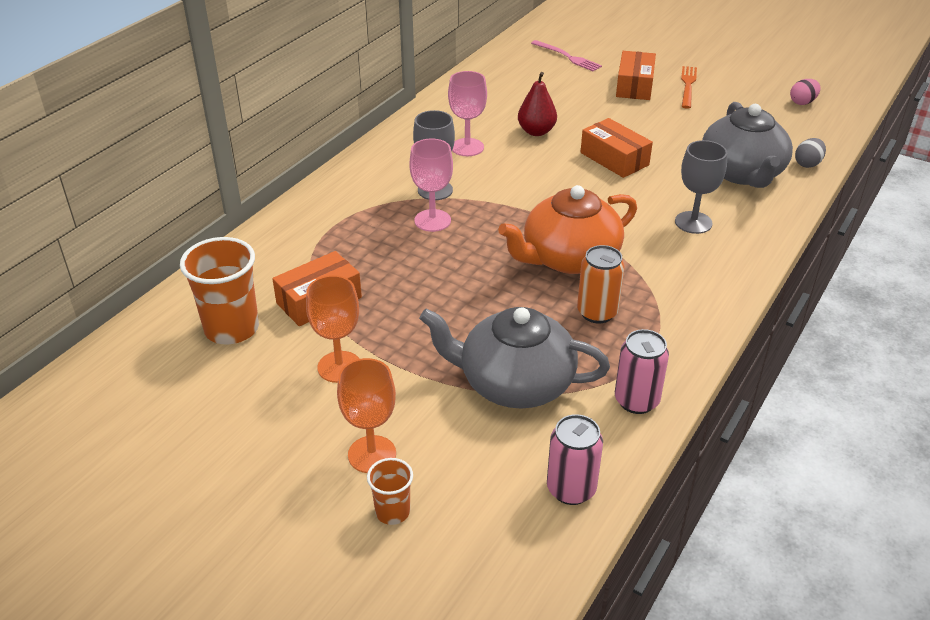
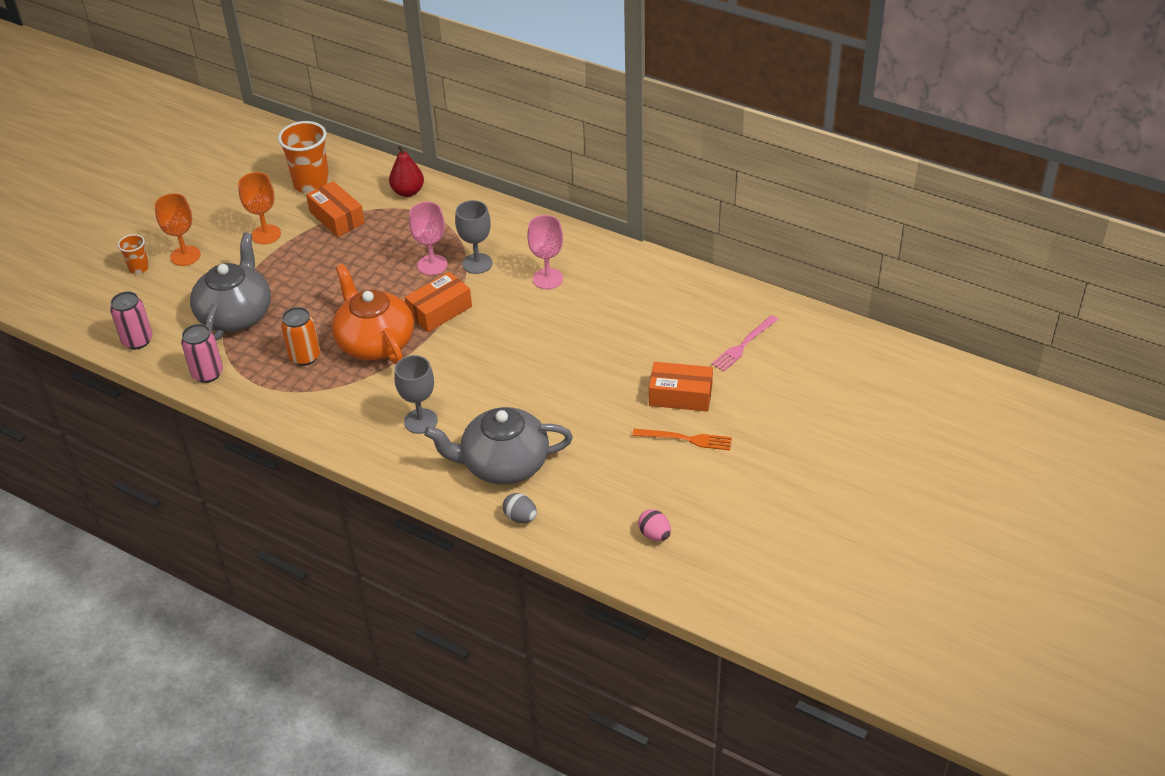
camera: 90 degrees right, 5 degrees up
(536, 131) = (578, 322): red pear -> red pear (408, 192)
(614, 159) = (529, 374): orange box -> orange box (439, 311)

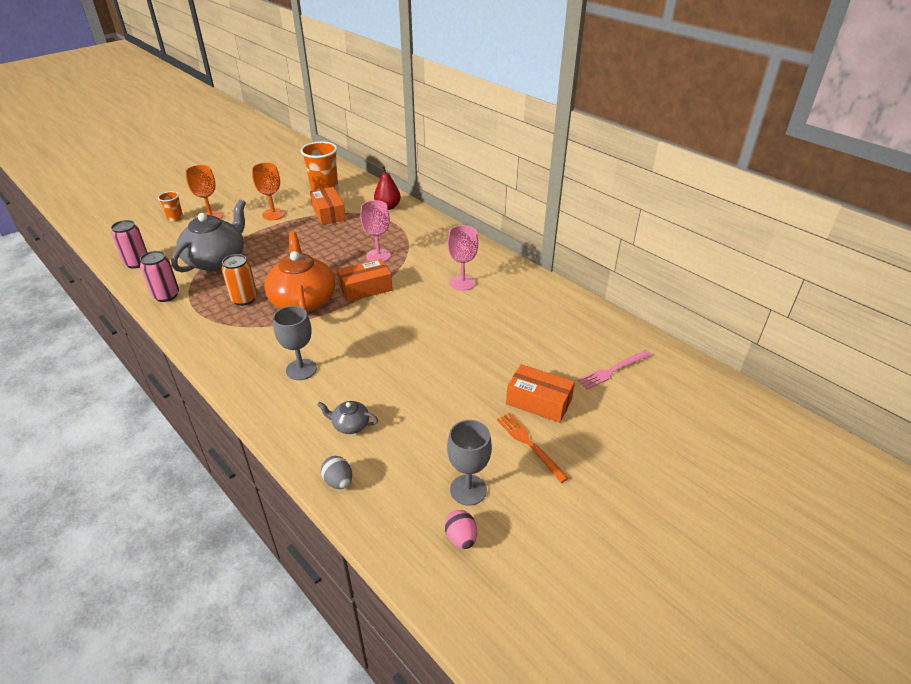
camera: 15 degrees right, 5 degrees down
(477, 263) = (412, 261): grey goblet -> grey goblet (468, 490)
(503, 464) = (350, 425): grey teapot -> grey teapot, size x0.44
(686, 439) = (529, 444): orange fork -> orange fork turned 150 degrees counterclockwise

